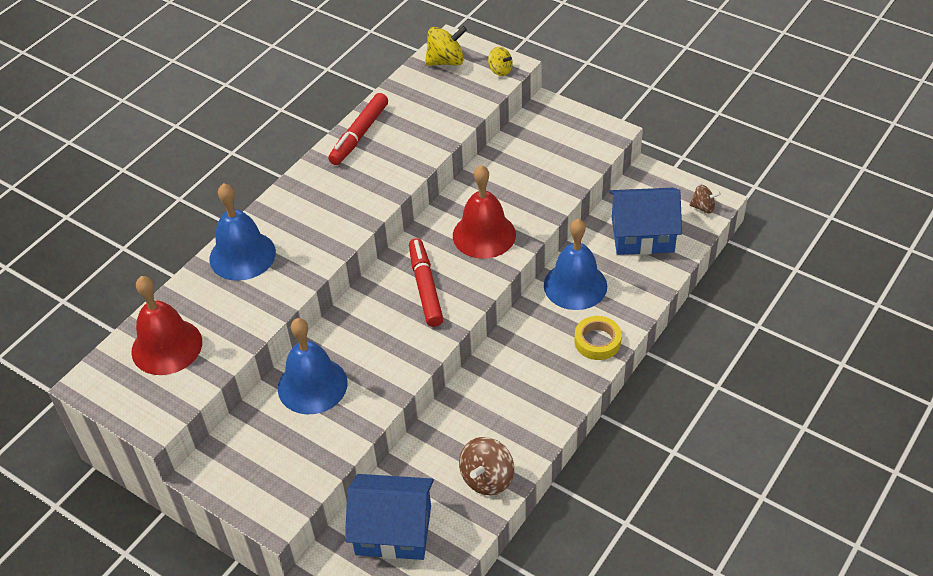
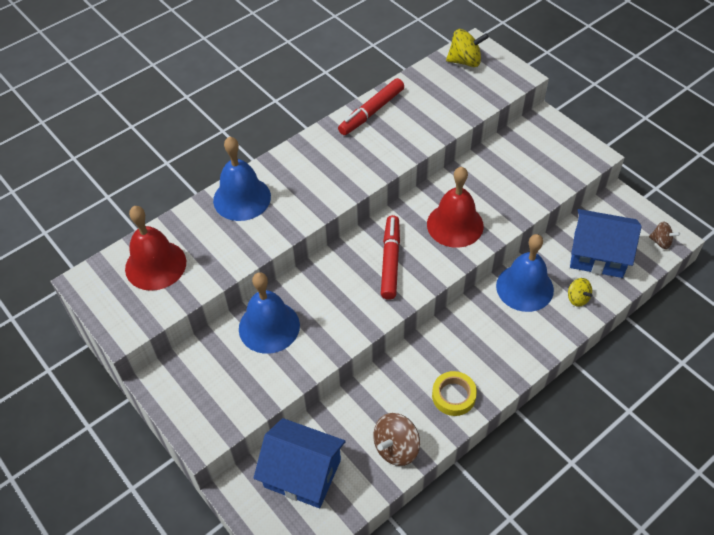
camera: 15 degrees right, 5 degrees up
(500, 70) = (510, 79): yellow spinning top -> yellow spinning top (577, 298)
(597, 341) = (529, 345): yellow tape -> yellow tape (453, 396)

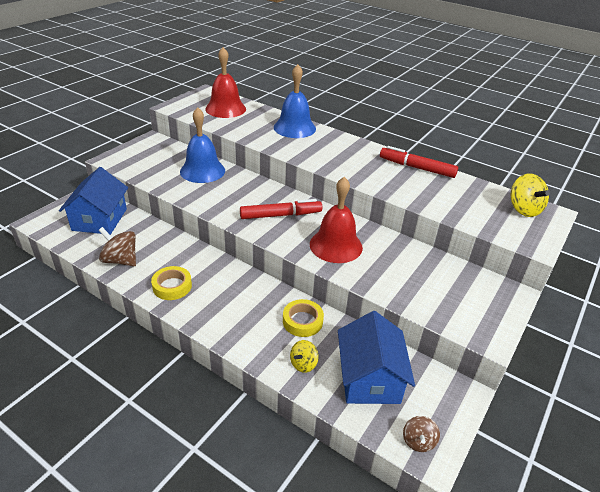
camera: 70 degrees right, 15 degrees down
(524, 287) = (302, 321): blue bell -> yellow tape

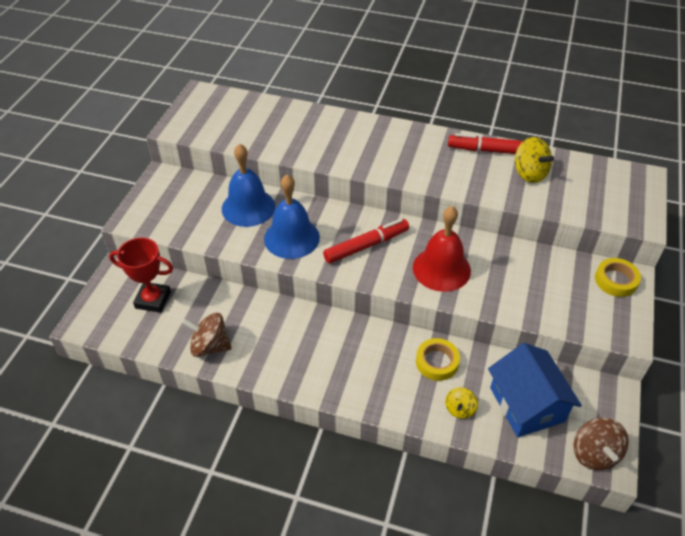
camera: 15 degrees left, 10 degrees up
(100, 219) = (153, 300): blue house -> red trophy
(172, 286) = (284, 361): yellow tape -> yellow tape (616, 280)
(225, 109) = (239, 115): red bell -> none
(294, 128) = (334, 125): blue bell -> blue bell (291, 238)
(418, 441) = (594, 454): brown spinning top -> brown spinning top, size x1.63
(523, 209) = (616, 179): yellow spinning top -> yellow spinning top (529, 173)

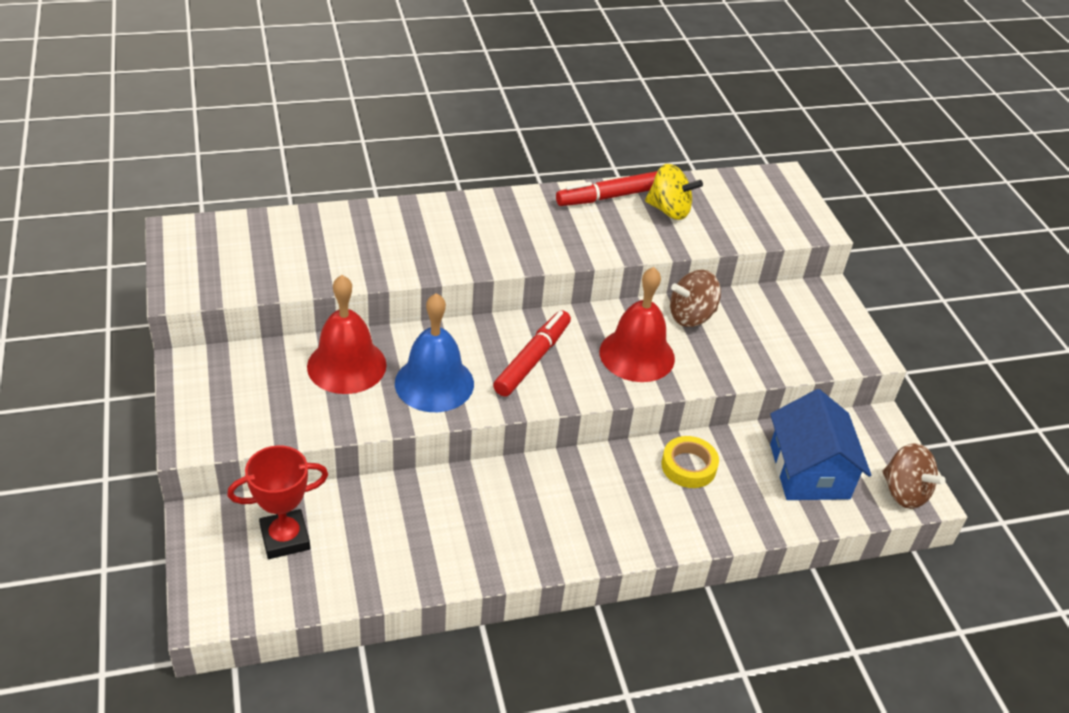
camera: 35 degrees left, 5 degrees down
(210, 346) = (410, 563): brown spinning top -> brown spinning top (691, 316)
(248, 207) = (346, 365): blue bell -> red bell
(459, 409) = (748, 506): yellow spinning top -> none
(527, 404) = (809, 471): blue house -> blue house turned 45 degrees clockwise
(616, 280) = (818, 301): yellow tape -> none

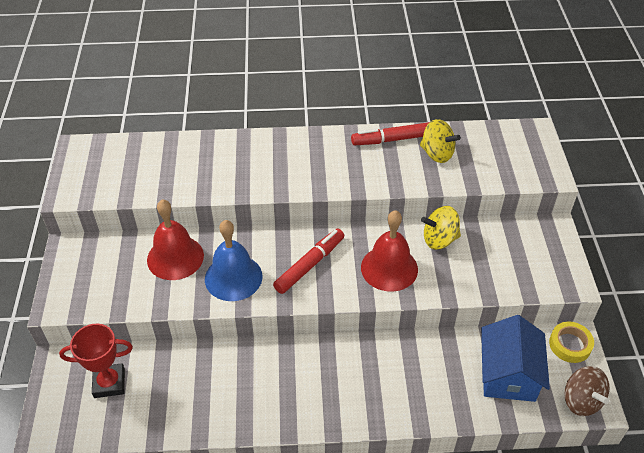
camera: 15 degrees right, 5 degrees up
(688, 466) = (414, 359): yellow tape -> yellow tape (570, 345)
(691, 316) = (439, 239): brown spinning top -> yellow spinning top

